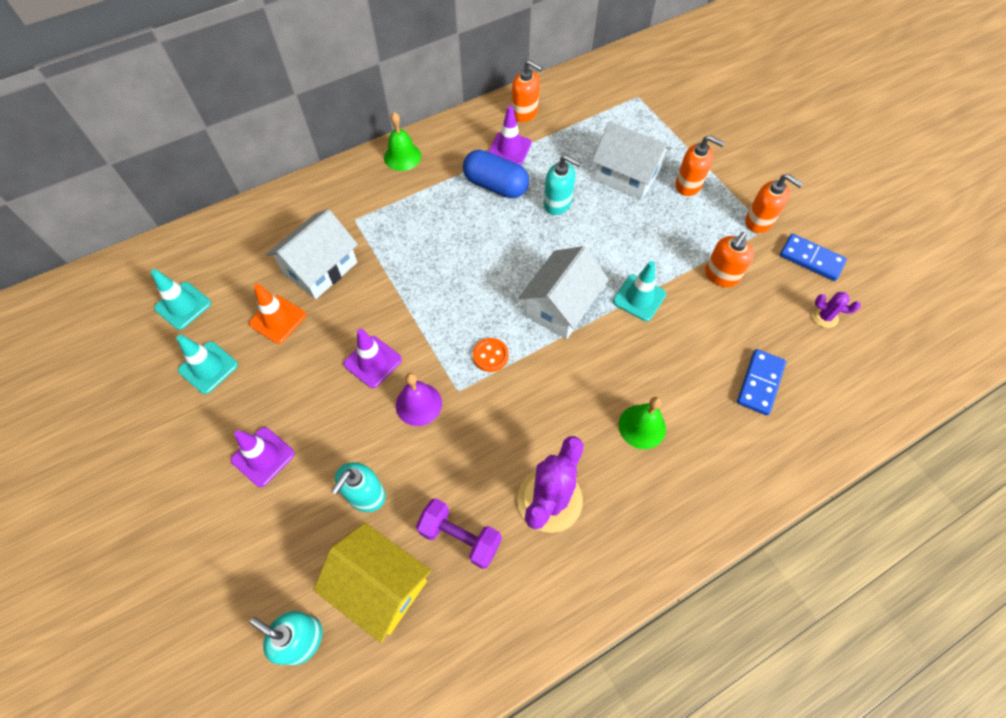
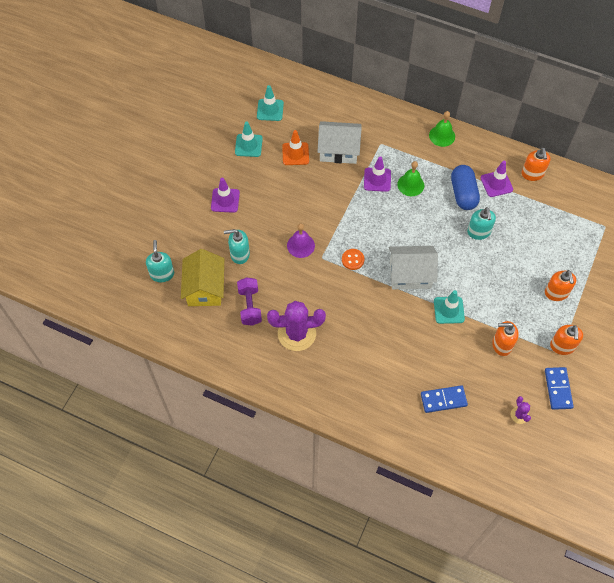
camera: 55 degrees right, 0 degrees up
(373, 362) = (306, 210): purple traffic cone -> purple traffic cone (377, 179)
(626, 175) = (532, 256): white house -> none
(642, 426) = (369, 354): green bell -> green bell (410, 185)

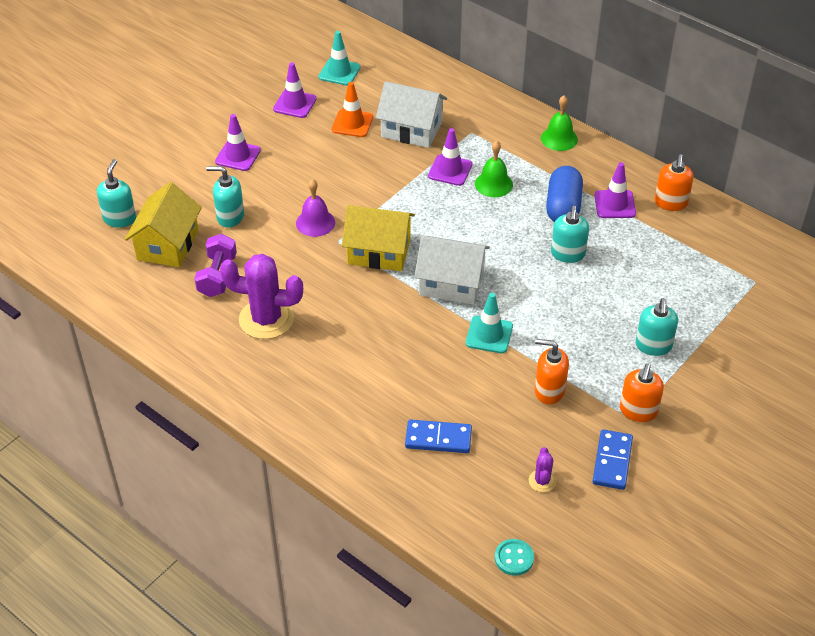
camera: 15 degrees right, 15 degrees down
(248, 145) = (294, 104): turquoise traffic cone -> purple traffic cone
(353, 260) = (379, 252): orange button -> yellow house
(520, 477) = (514, 558): none -> turquoise button
(556, 293) = (653, 346): orange soap dispenser -> turquoise soap dispenser

